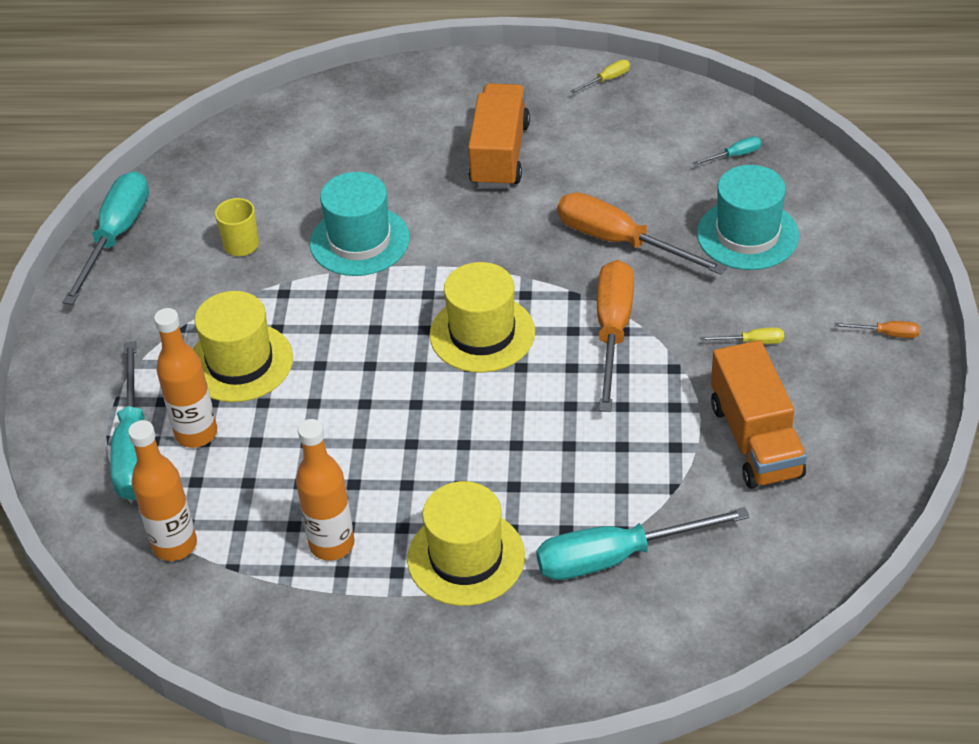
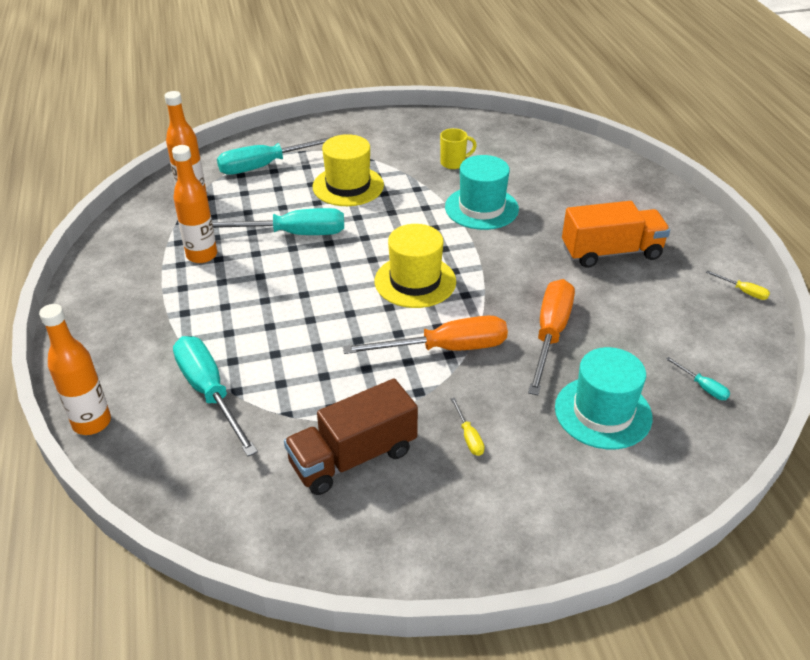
camera: 70 degrees right, 5 degrees down
(116, 236) = (437, 119): turquoise screwdriver -> turquoise screwdriver (293, 234)
(196, 433) = (283, 184): orange bottle -> orange bottle (92, 423)
(466, 557) = (199, 316): yellow hat -> none
(755, 440) = (353, 457): orange truck -> brown truck
(886, 334) = (521, 536): orange screwdriver -> none

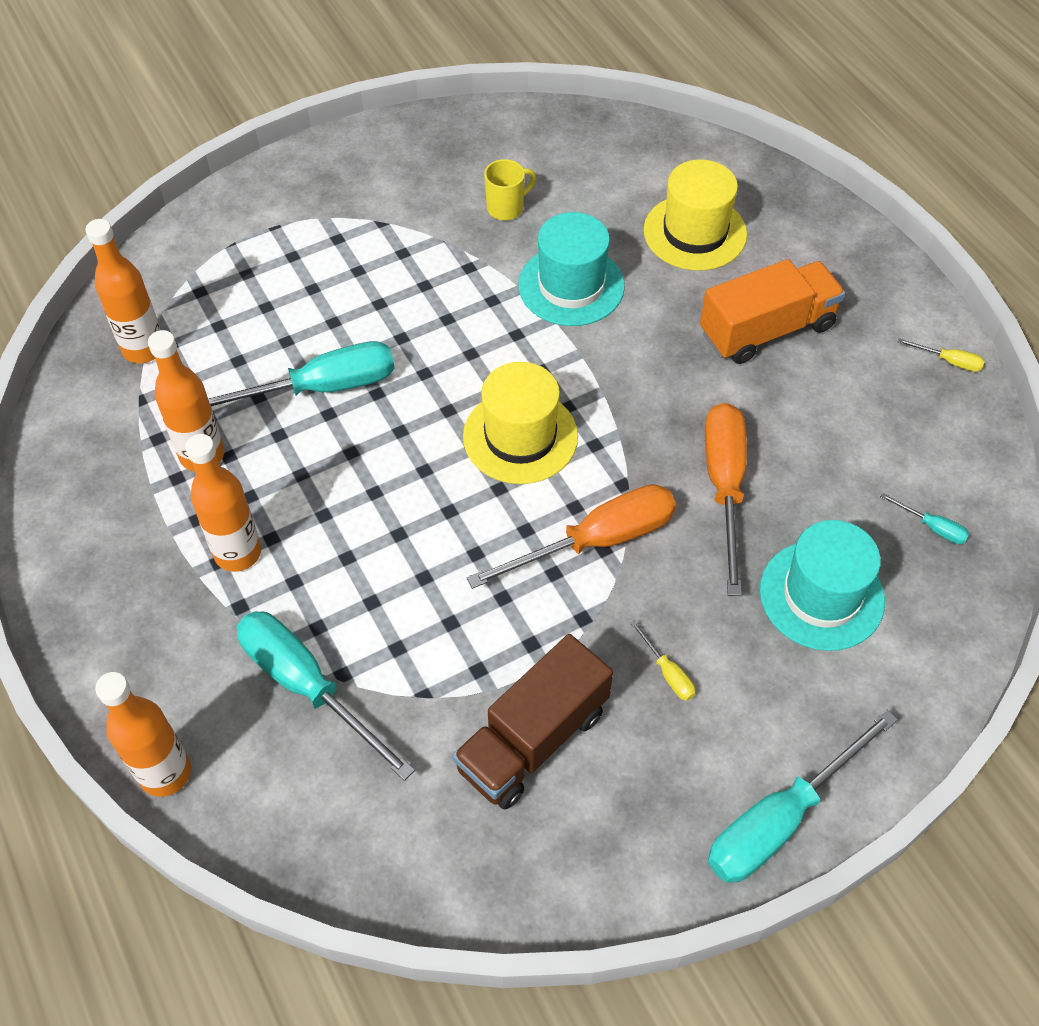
camera: 15 degrees left, 15 degrees up
(199, 310) = (238, 553): none -> orange bottle
(266, 165) = (231, 266): turquoise screwdriver -> turquoise screwdriver (780, 819)
(348, 186) = (368, 282): yellow hat -> yellow hat (695, 232)

